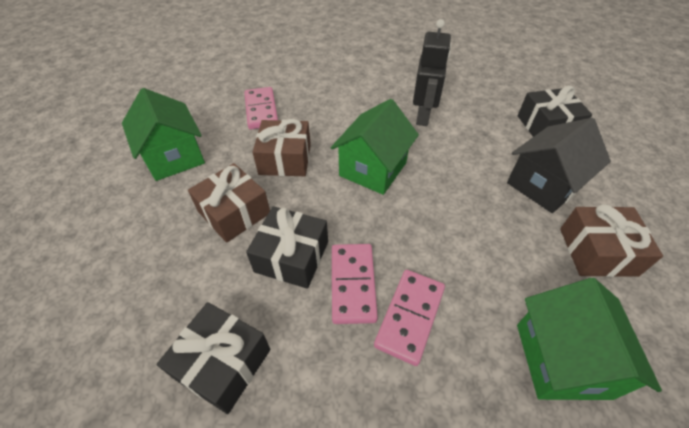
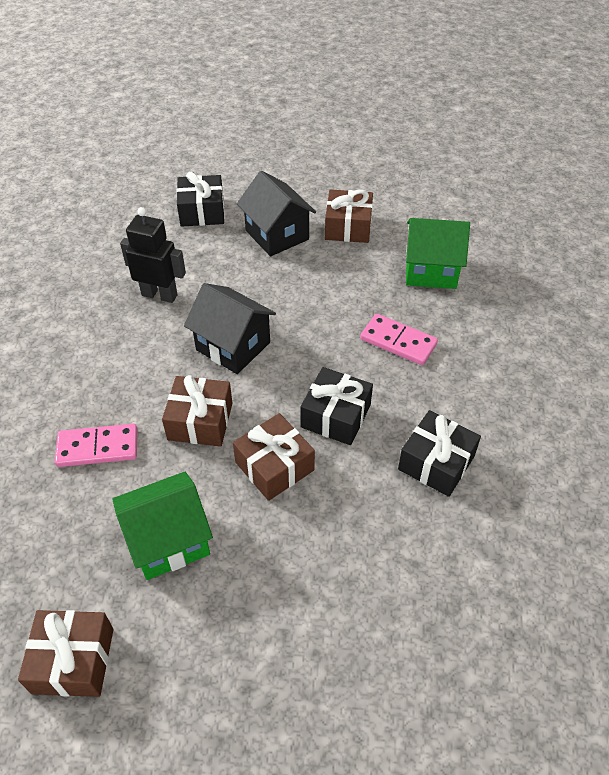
camera: 85 degrees left, 0 degrees up
(99, 128) = (73, 660): none -> brown gift
(352, 284) = (367, 374): pink domino -> none
(373, 169) = (233, 346): green house -> black house

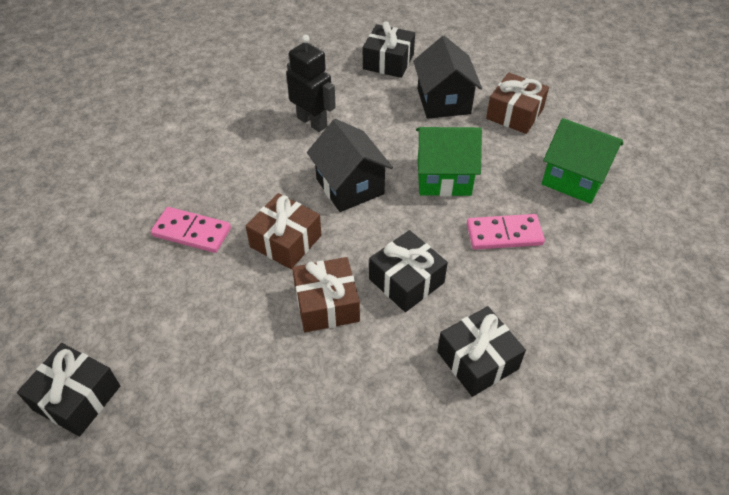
camera: 25 degrees right, 0 degrees up
(73, 660) = (77, 398): brown gift -> black gift
(168, 540) = (203, 332): green house -> green house (444, 177)
(398, 341) = (504, 234): pink domino -> pink domino turned 60 degrees counterclockwise

